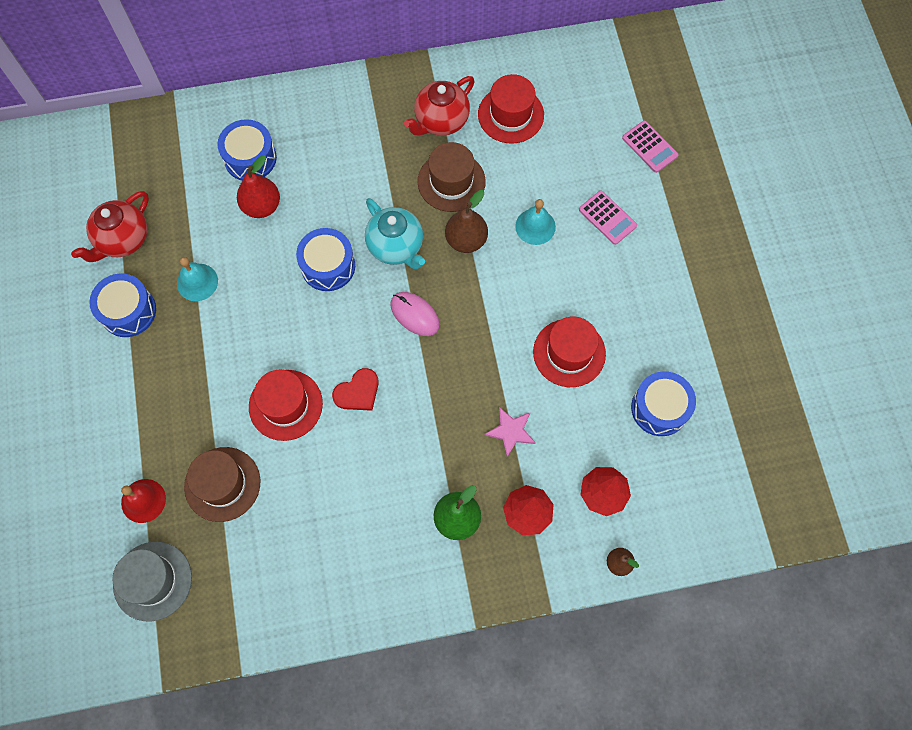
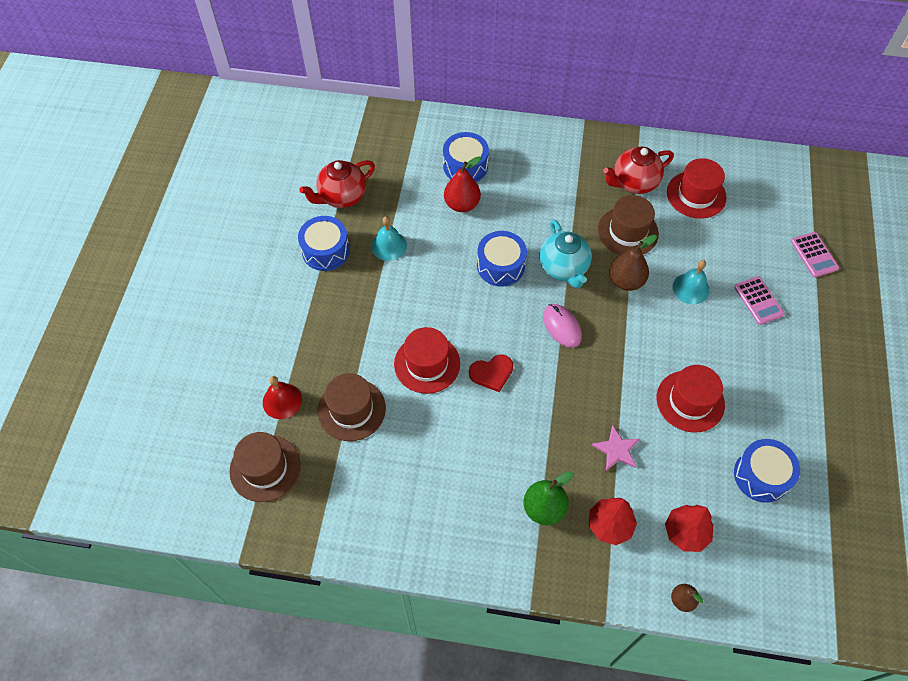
camera: 20 degrees right, 10 degrees down
(152, 581) = (265, 468): grey hat -> brown hat

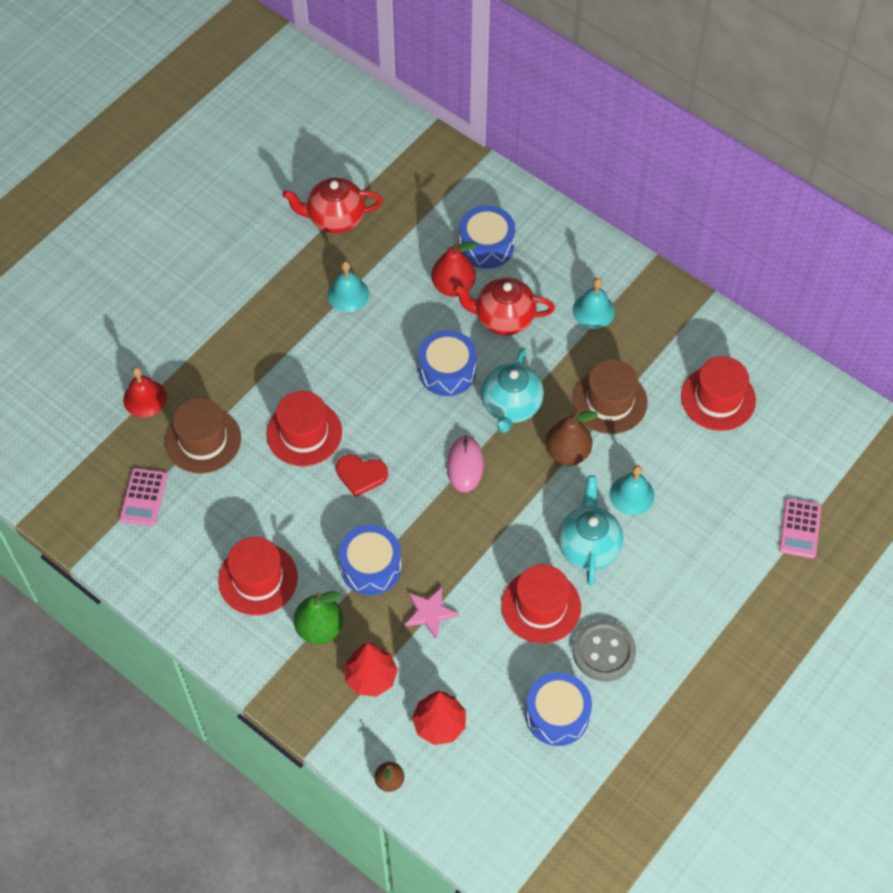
camera: 30 degrees right, 0 degrees up
(265, 468) = (90, 453): brown hat -> none
(326, 251) = (282, 269): blue drum -> blue drum (371, 567)
(469, 496) = (258, 579): none -> red hat
(571, 176) = (593, 311): none -> turquoise bell
(633, 183) = (657, 352): red teapot -> red teapot (503, 318)
(689, 340) = (588, 546): none -> turquoise teapot
(757, 410) = (604, 652): none -> grey button
(758, 301) = (696, 545): pink calculator -> pink calculator (143, 497)

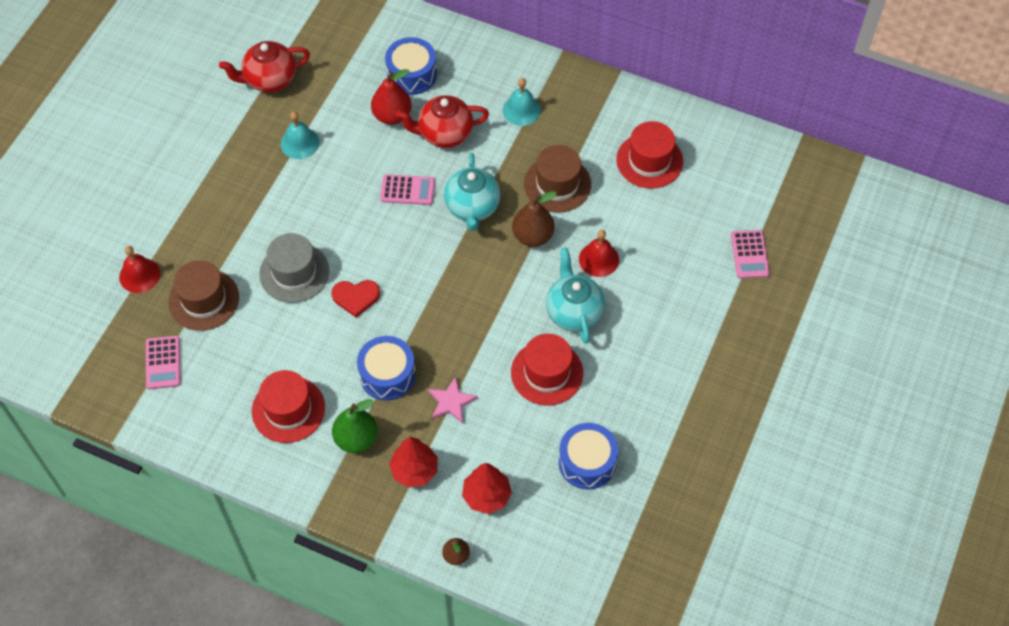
camera: 15 degrees left, 0 degrees up
(304, 433) = (294, 272): red hat -> grey hat
(447, 371) = (407, 190): blue drum -> pink calculator
(465, 465) = (446, 267): pink mouse -> none
(604, 652) = (612, 398): grey button -> none
(632, 495) = (599, 259): turquoise bell -> red bell

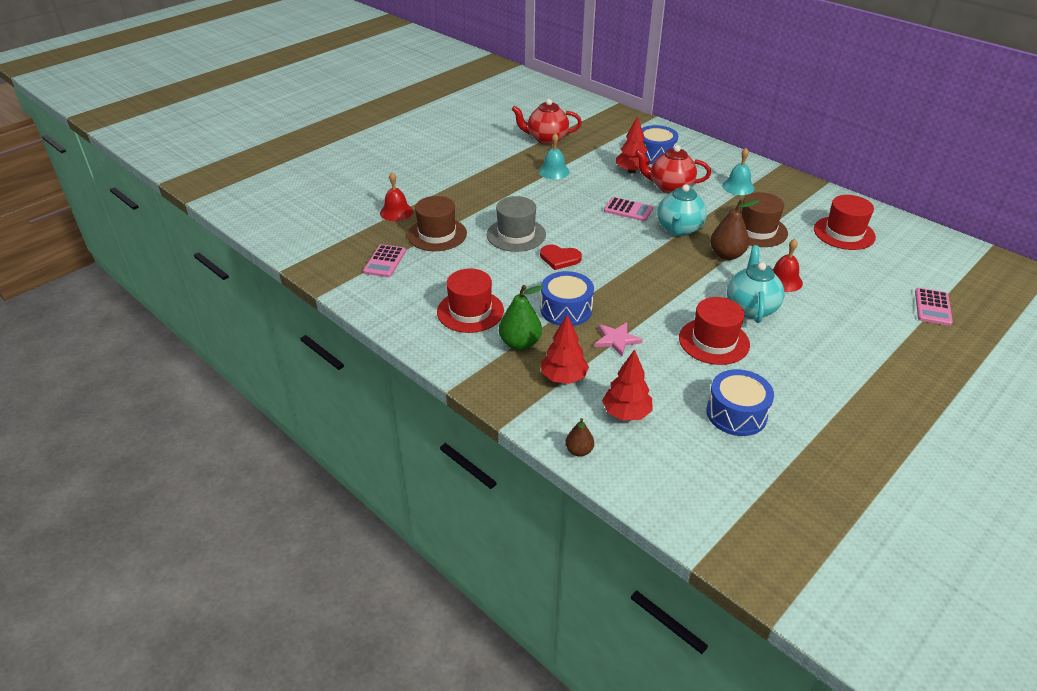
camera: 20 degrees right, 20 degrees down
(392, 115) = (631, 171): red pear -> red tree

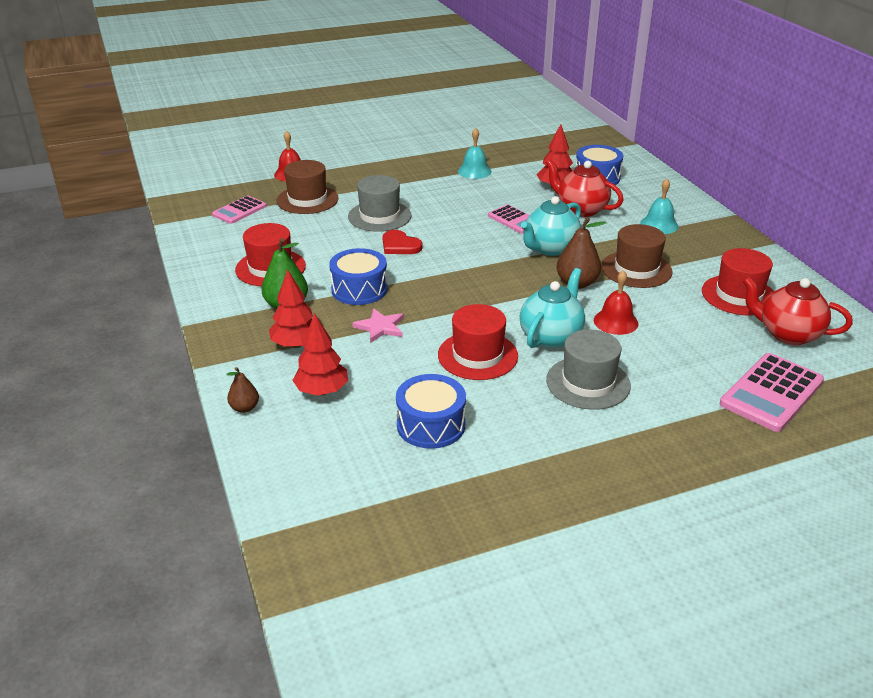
camera: 25 degrees right, 5 degrees down
(546, 139) = (496, 142): red teapot -> red teapot (787, 334)
(811, 339) = (588, 383): none -> grey hat
(932, 307) = (771, 393): pink calculator -> pink calculator, size x1.62

